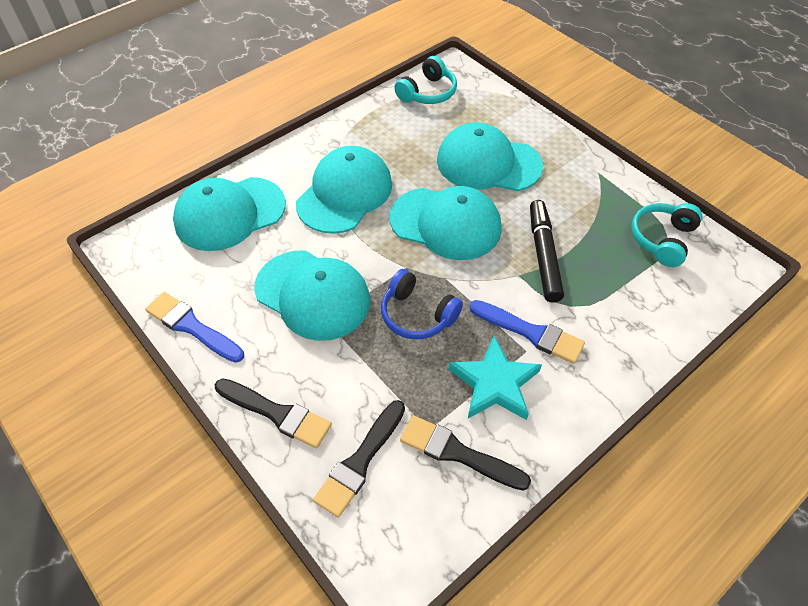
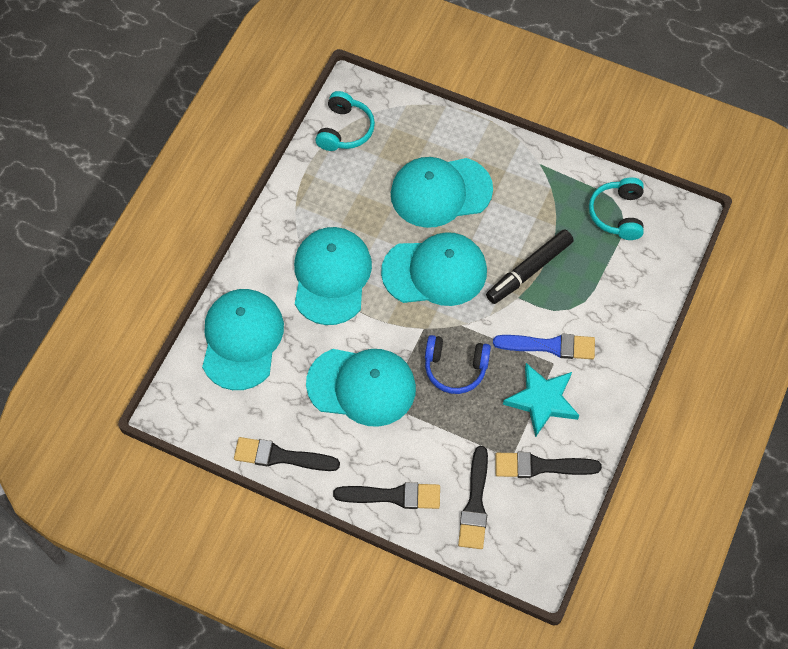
camera: 25 degrees left, 10 degrees up
(192, 327) = (281, 456): blue brush -> black brush
(229, 214) = (242, 340): turquoise cap -> turquoise cap turned 150 degrees clockwise
(543, 256) = (529, 270): black marker -> black marker turned 105 degrees counterclockwise

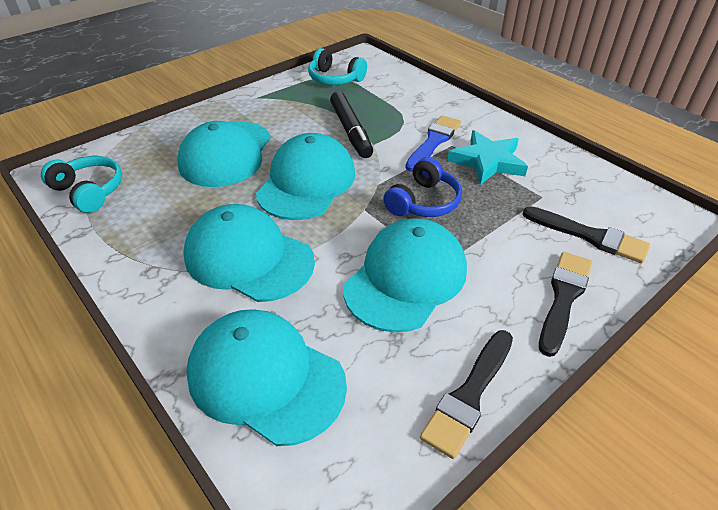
camera: 65 degrees left, 20 degrees down
(541, 466) = (558, 182): black brush -> none

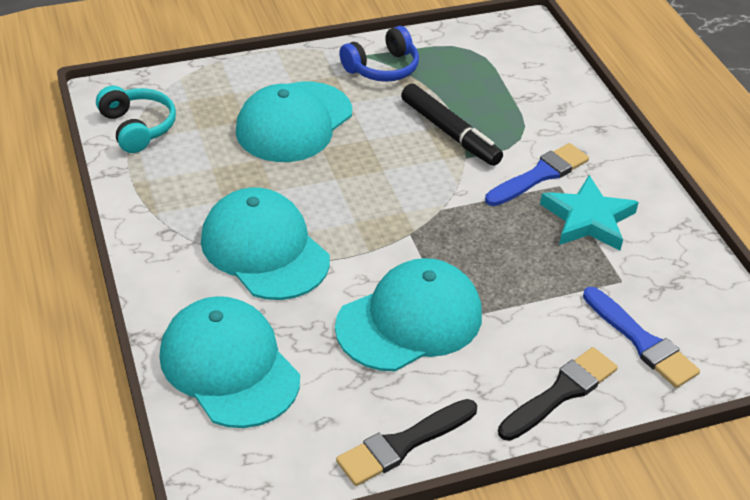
camera: 20 degrees right, 0 degrees up
(306, 182) = (364, 183): turquoise cap -> none
(335, 79) = (471, 53): turquoise headphones -> none
(350, 131) = (449, 132): black marker -> black marker turned 45 degrees counterclockwise
(423, 202) = (480, 245): blue headphones -> blue headphones (382, 68)
(589, 236) = (641, 341): black brush -> blue brush

